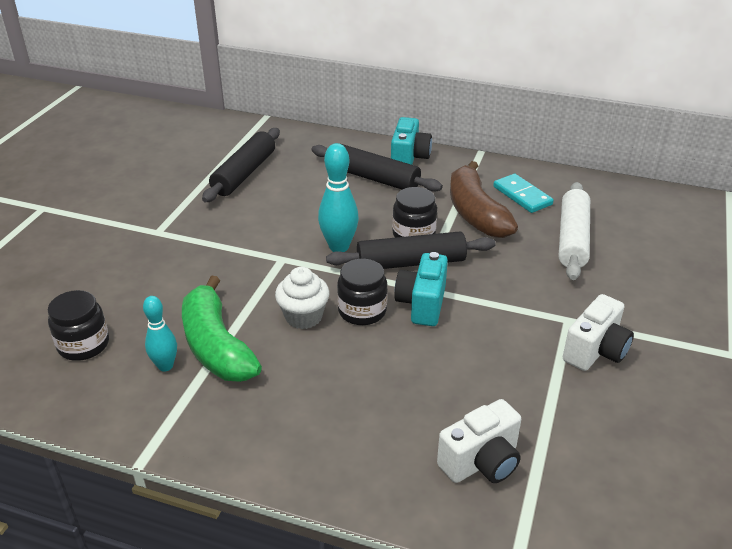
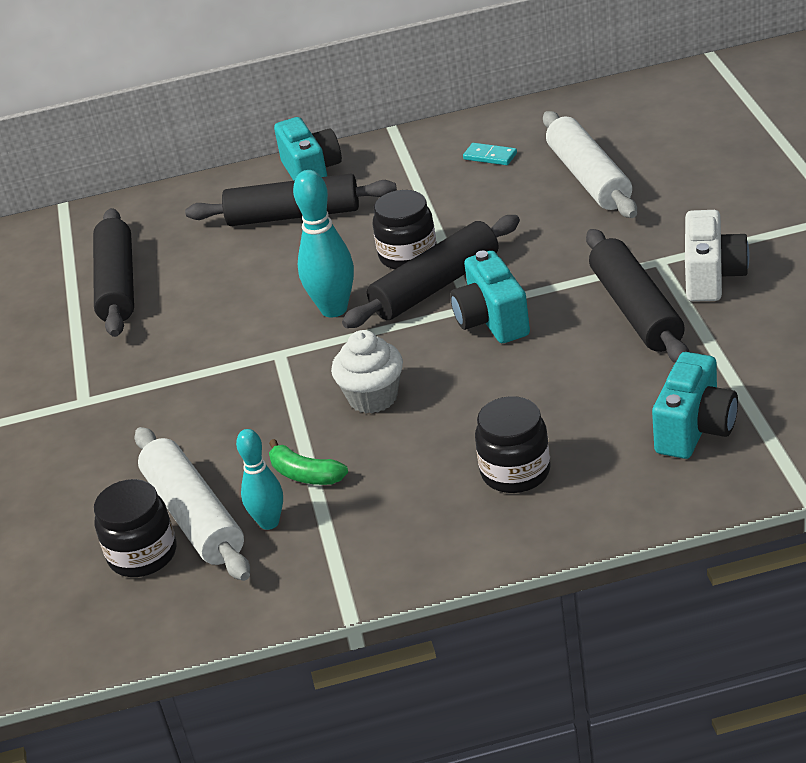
camera: 25 degrees left, 0 degrees up
(133, 336) = (194, 516): none -> white rolling pin
(216, 346) = (305, 474): green banana -> green banana, size x0.47
(362, 311) = (433, 360): black jar -> black jar (515, 472)
(475, 213) = (455, 199): brown banana -> none
(481, 462) = (695, 429): white camera -> turquoise camera
(521, 347) = (635, 310): none -> black rolling pin
(522, 195) = (490, 156): turquoise domino -> turquoise domino, size x0.62

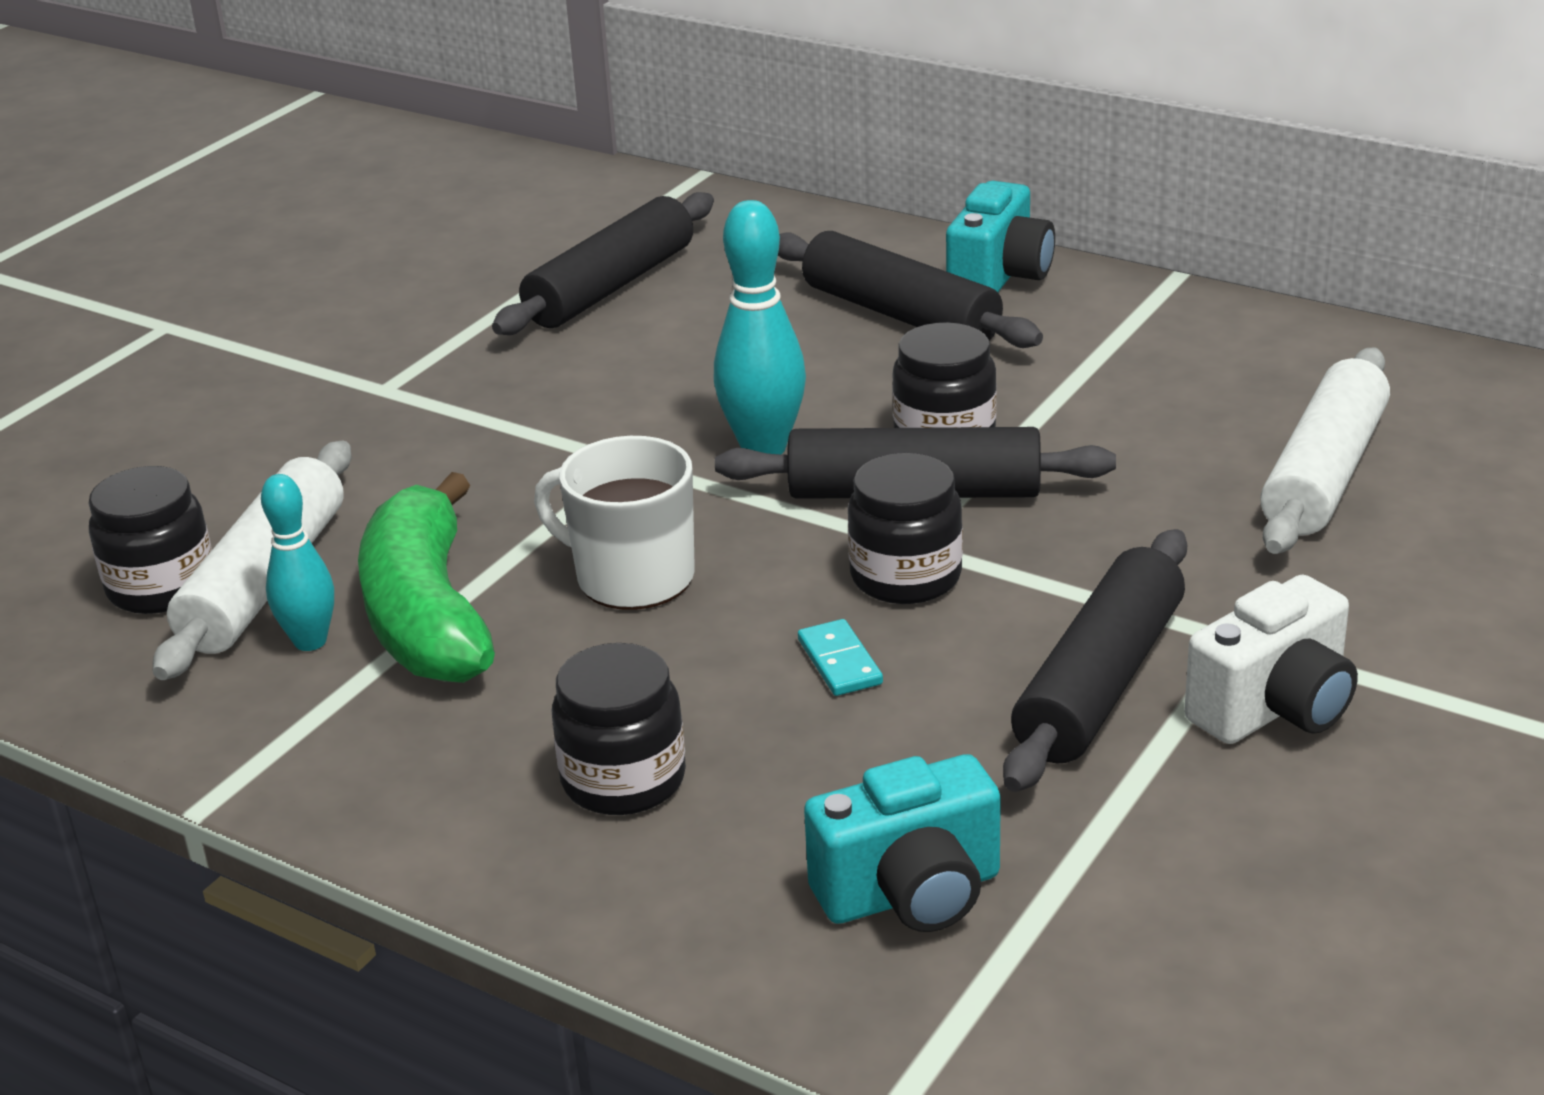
camera: 40 degrees right, 5 degrees down
(305, 474) = (427, 615): green banana -> green banana, size x2.11
(373, 397) = (632, 577): white cupcake -> white mug
(490, 156) = (1240, 374): turquoise domino -> turquoise domino (840, 662)
(492, 321) = (905, 576): turquoise camera -> black jar

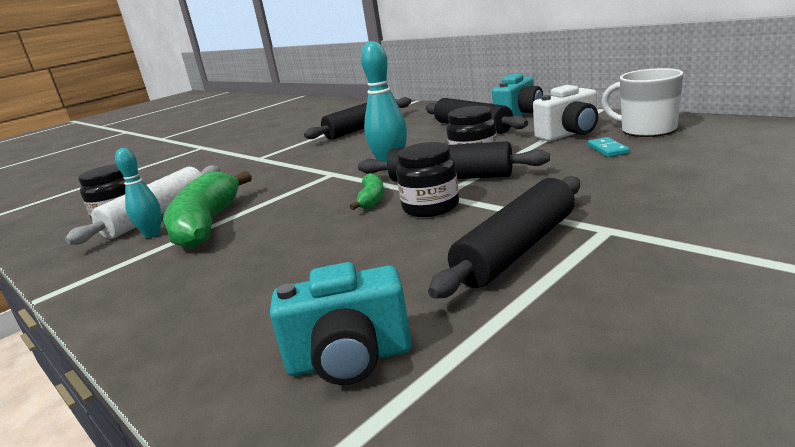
camera: 15 degrees right, 10 degrees down
(623, 780) = (234, 291): black jar -> none
(632, 577) = (304, 210): white mug -> white mug (647, 130)
(769, 551) = (371, 199): none -> green banana
(840, 662) = (378, 240): turquoise domino -> turquoise domino (607, 149)
(1274, 708) = (626, 262): white camera -> white camera (569, 134)
(1324, 473) = (667, 163): white rolling pin -> none

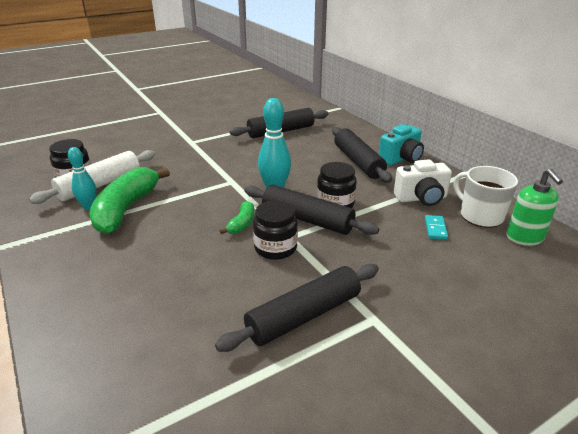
camera: 10 degrees right, 10 degrees up
(350, 359) = (151, 377): turquoise camera -> none
(712, 132) = (524, 238): none -> green soap dispenser

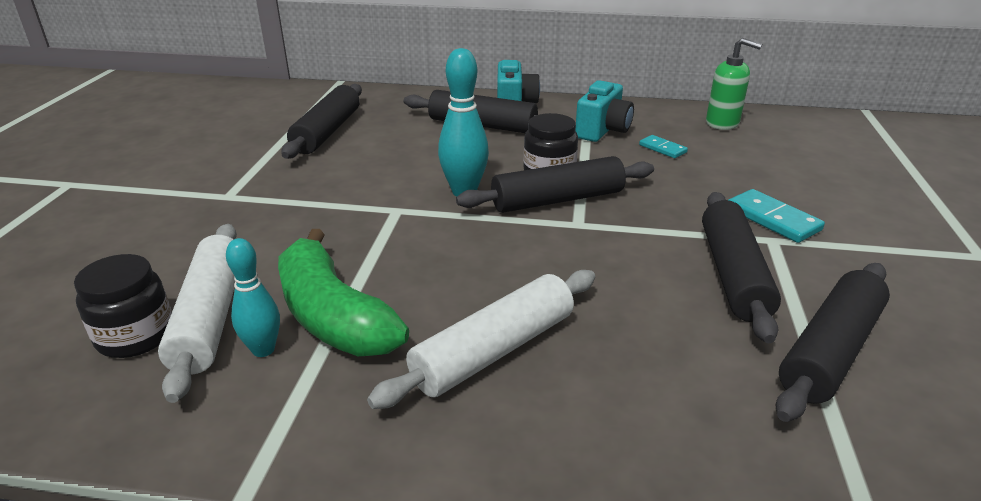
camera: 50 degrees left, 0 degrees up
(138, 262) = (494, 351): none -> white rolling pin
(242, 223) = (508, 241): green banana -> none
(256, 390) = (829, 350): none -> black rolling pin
(275, 248) = (589, 240): black jar -> none
(404, 310) = (772, 219): none -> turquoise domino
(421, 198) = (603, 131): white camera -> turquoise camera
(480, 216) = (667, 122): white mug -> none

